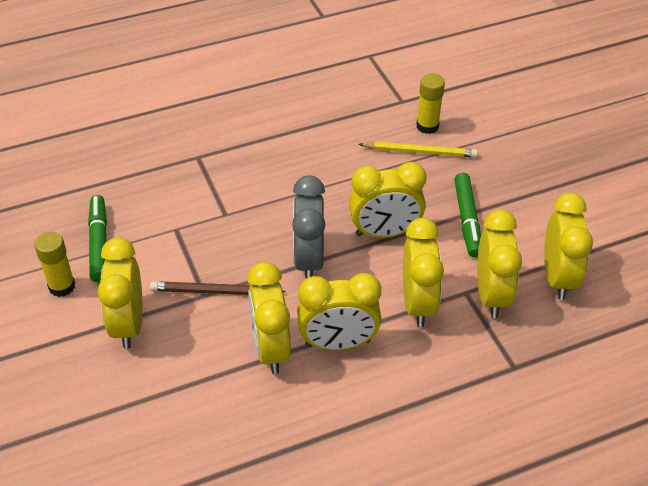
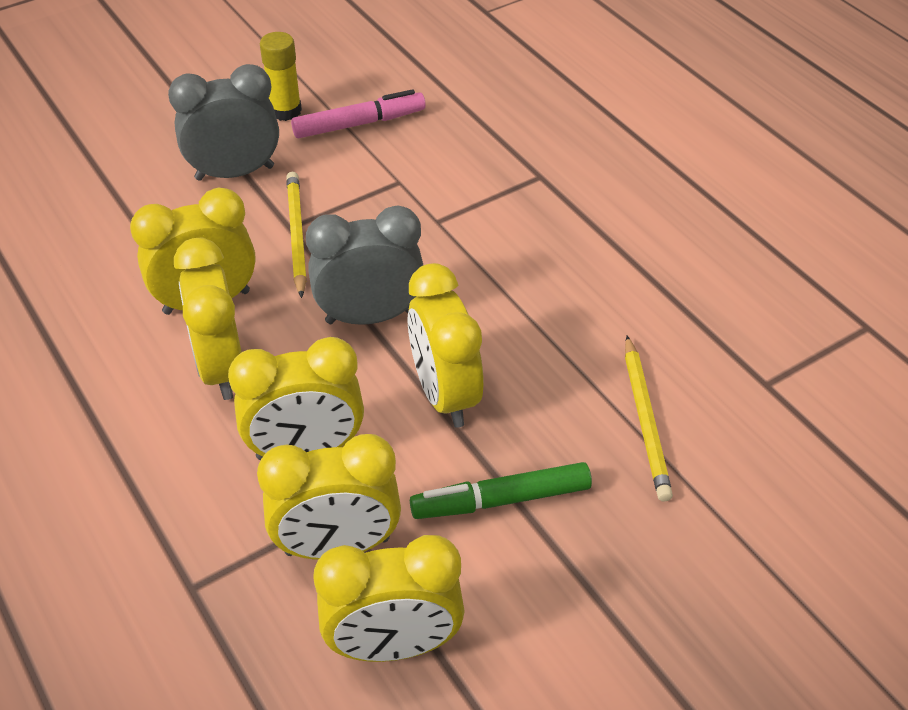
camera: 80 degrees right, 0 degrees up
(99, 243) = (359, 124): green marker -> pink marker
(128, 324) = (235, 173): yellow clock -> grey clock
(215, 291) = (297, 235): brown pencil -> yellow pencil
(427, 126) = (716, 424): yellow glue stick -> none

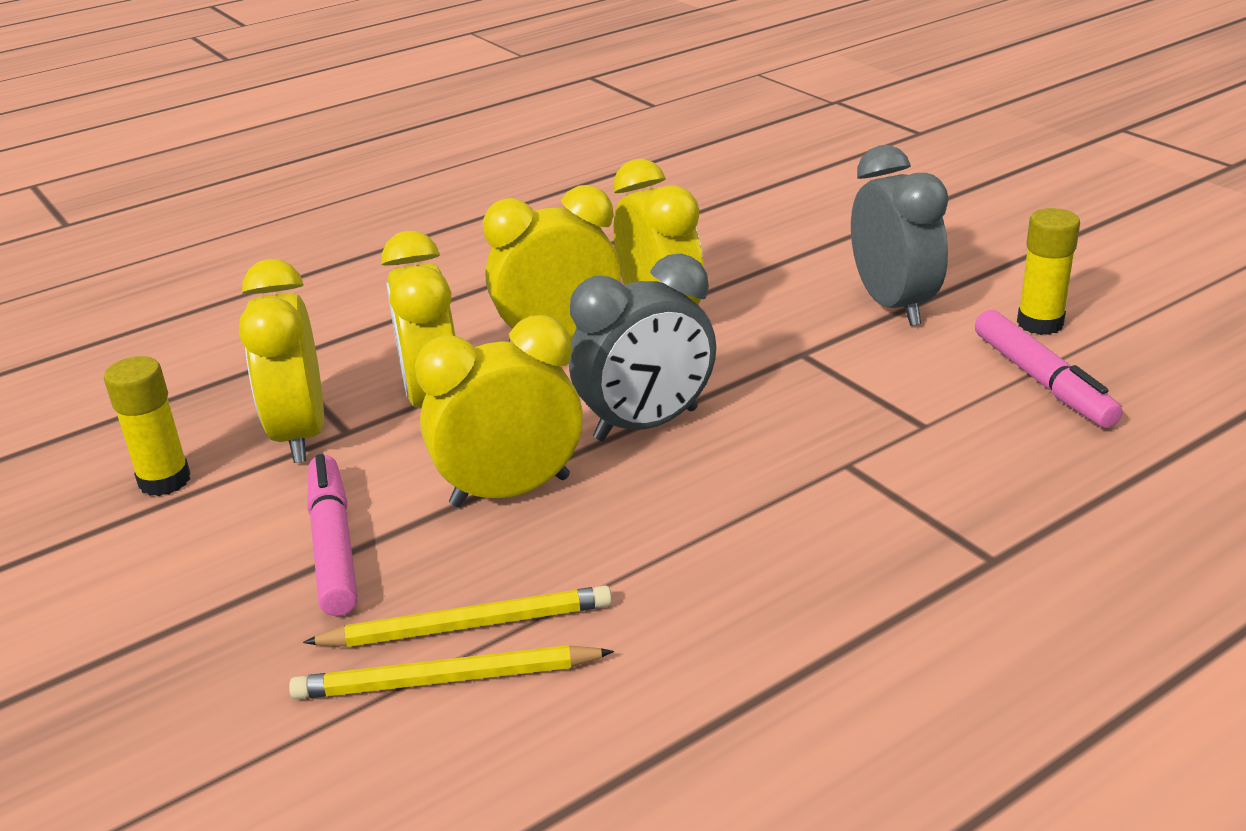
camera: 90 degrees right, 15 degrees down
(297, 235) = (787, 359): yellow pencil -> yellow pencil (467, 625)
(370, 316) = (646, 424): grey clock -> grey clock turned 75 degrees clockwise
(393, 645) = (164, 481): yellow clock -> yellow glue stick
(501, 500) = (333, 545): green marker -> pink marker

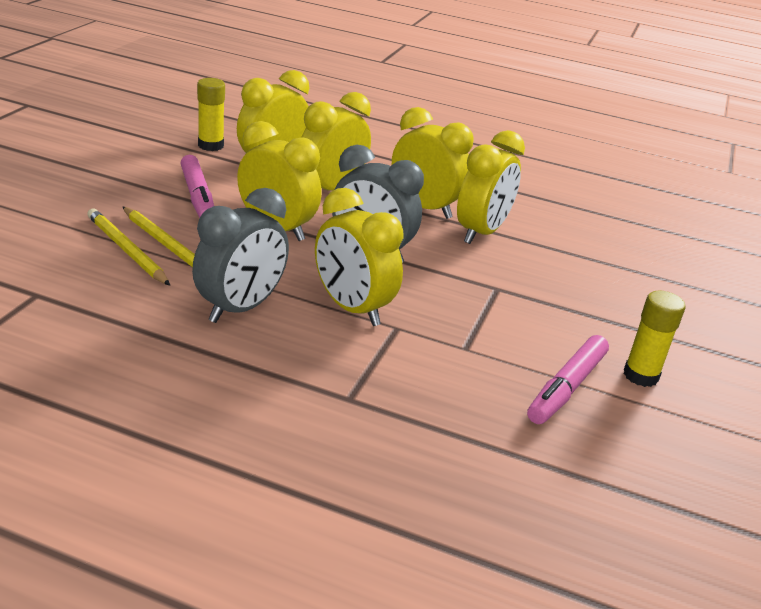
camera: 50 degrees right, 0 degrees up
(333, 545) = (198, 196): pink marker -> pink marker turned 120 degrees clockwise
(779, 487) = (352, 308): none -> yellow clock
(893, 305) = (591, 310): grey clock -> grey clock (240, 308)

